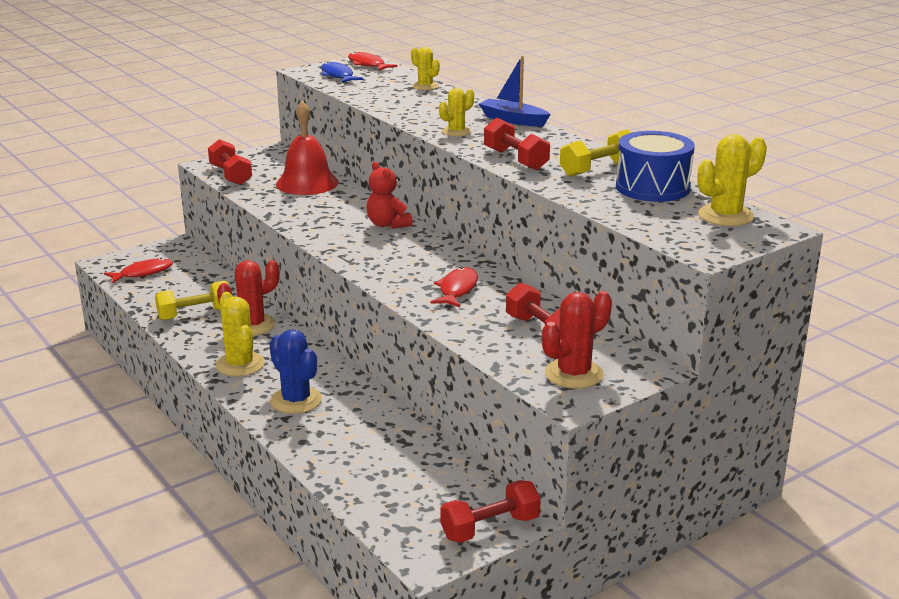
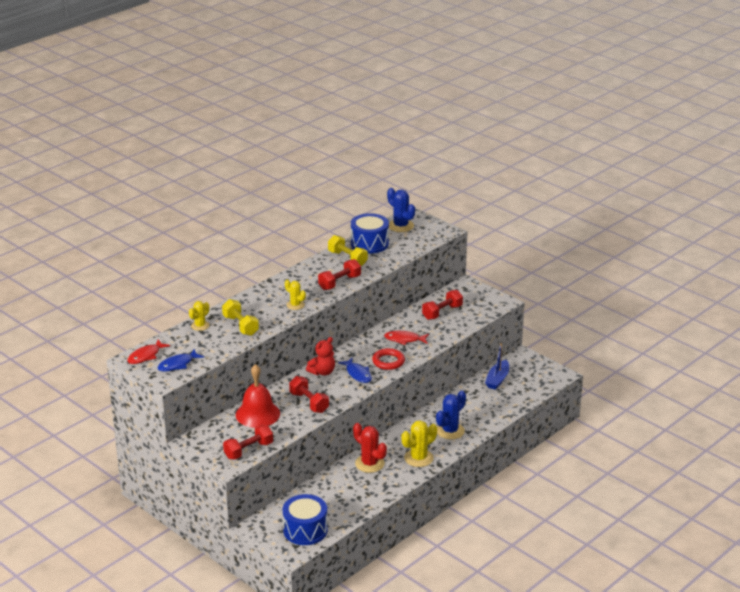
camera: 100 degrees left, 5 degrees up
(143, 273) = (305, 530): red fish -> blue drum
(195, 314) = (361, 490): yellow dumbbell -> yellow dumbbell (240, 325)
(369, 247) = (358, 374): none -> blue fish
(394, 271) = (388, 361): none -> red ring
(490, 528) = (531, 361): red dumbbell -> red dumbbell (309, 402)
(513, 120) = (268, 288): blue boat -> blue boat (497, 379)
(574, 374) = (479, 302): red cactus -> none
(725, 216) = (400, 226): yellow cactus -> blue cactus

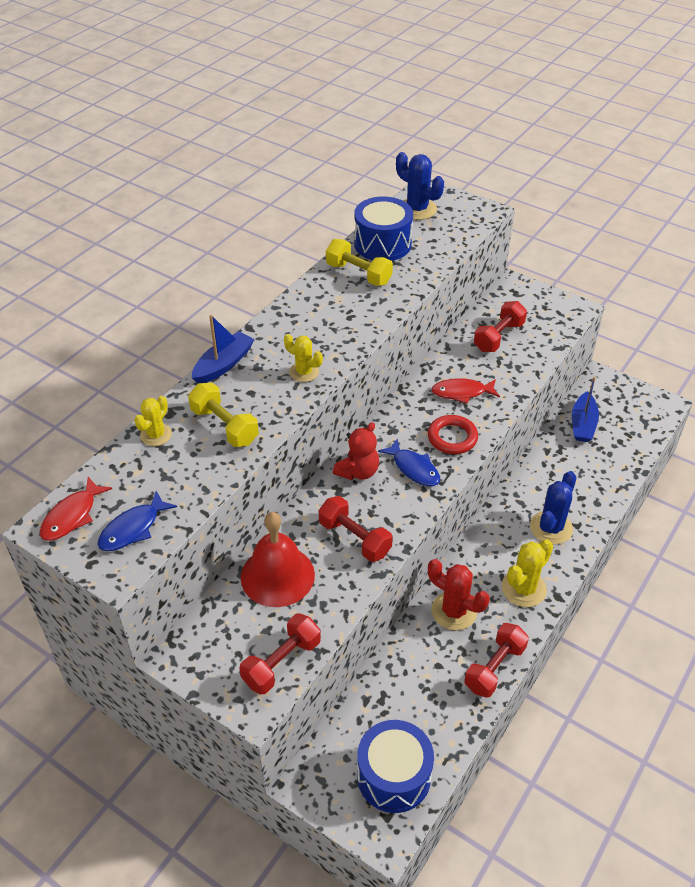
camera: 10 degrees left, 15 degrees up
(248, 297) = (223, 364): none -> blue boat
(339, 283) = (360, 320): red dumbbell -> red dumbbell (494, 668)

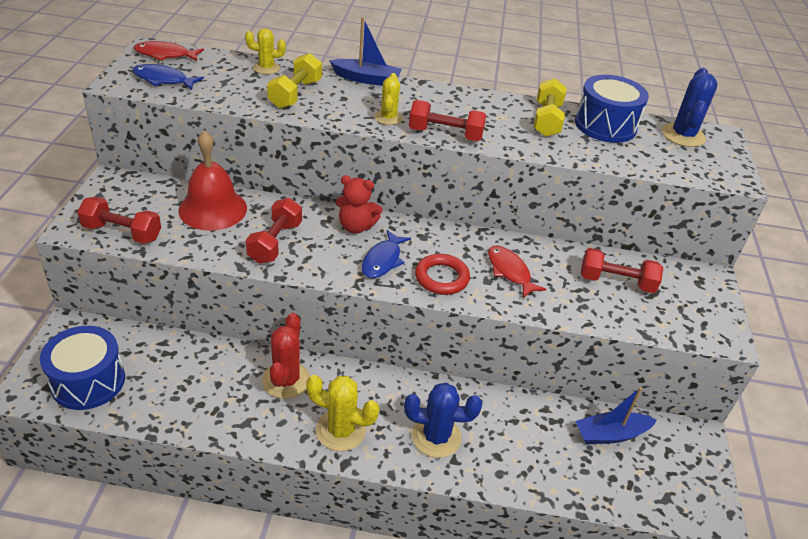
camera: 60 degrees right, 5 degrees down
(494, 668) = (230, 428): red dumbbell -> red dumbbell (445, 134)

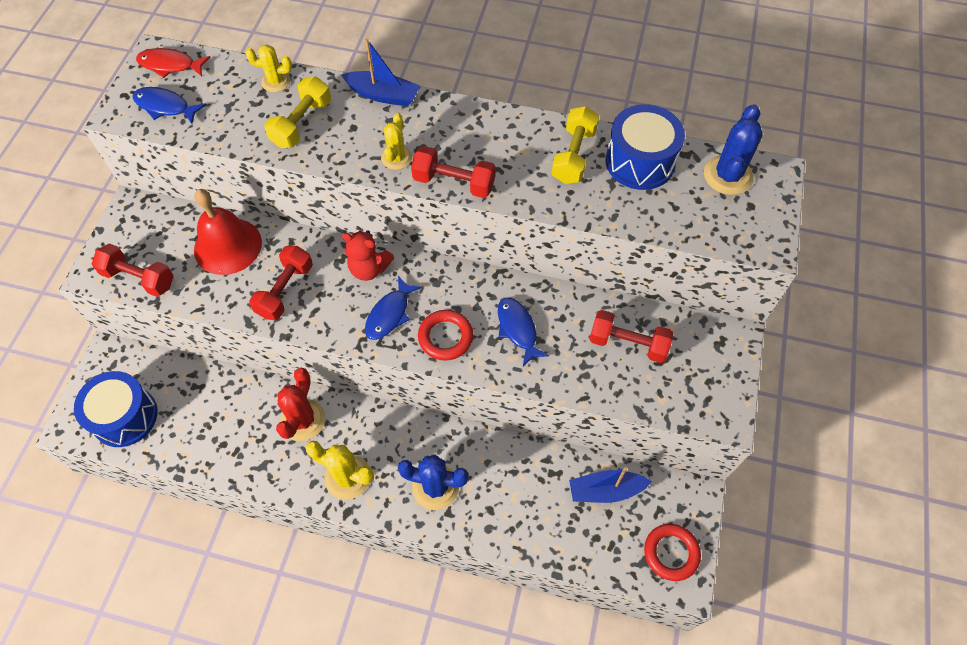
camera: 10 degrees right, 20 degrees up
(510, 271) = (517, 329): red fish -> blue fish
(692, 489) = (671, 553): none -> red ring

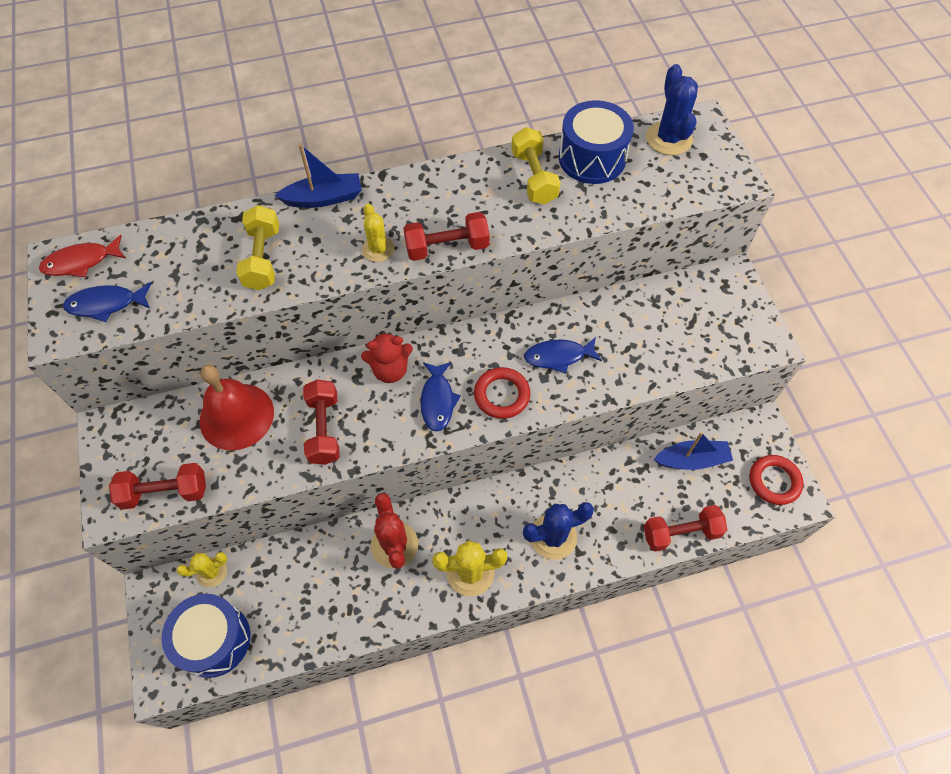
camera: 30 degrees left, 0 degrees up
(276, 81) = (207, 231): yellow cactus -> yellow cactus (212, 572)
(517, 329) = (558, 356): blue fish -> blue fish turned 45 degrees counterclockwise
(605, 490) = (692, 460): blue boat -> blue boat turned 150 degrees counterclockwise
(628, 343) = (655, 322): red dumbbell -> red dumbbell (681, 533)

